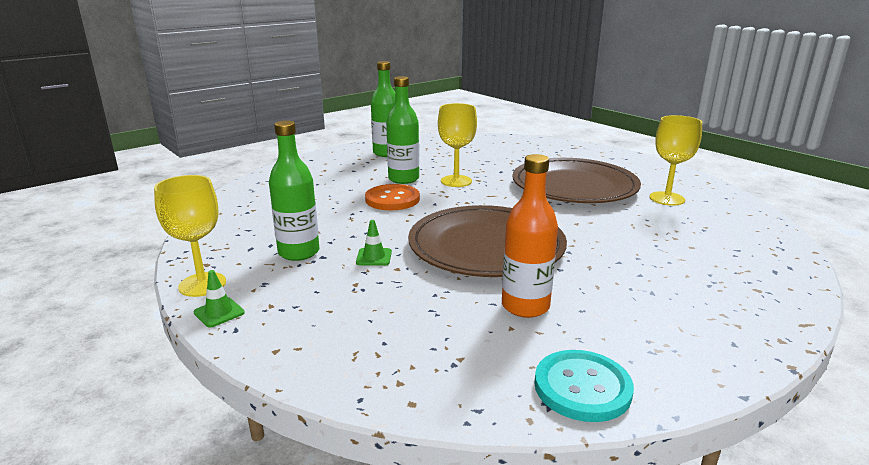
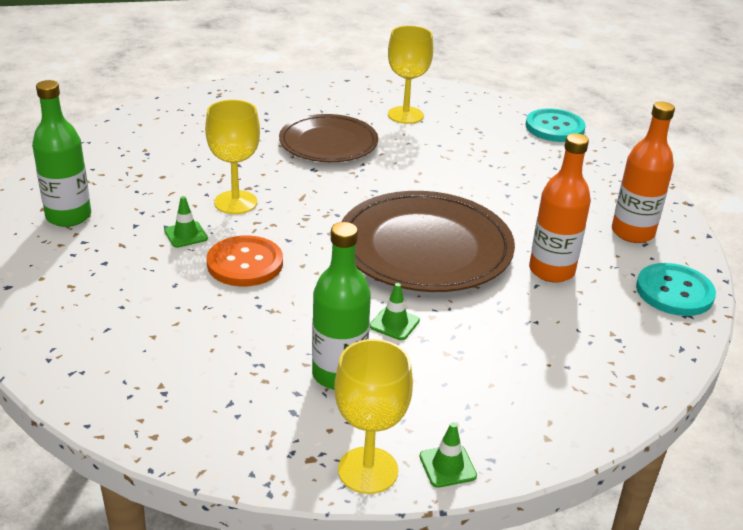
camera: 65 degrees left, 10 degrees up
(403, 179) = (186, 235): green bottle -> green traffic cone
(574, 186) = (328, 143): brown plate -> brown plate, size x0.66
(661, 339) = (632, 233): none -> orange bottle
(787, 259) = (554, 127): none -> turquoise button

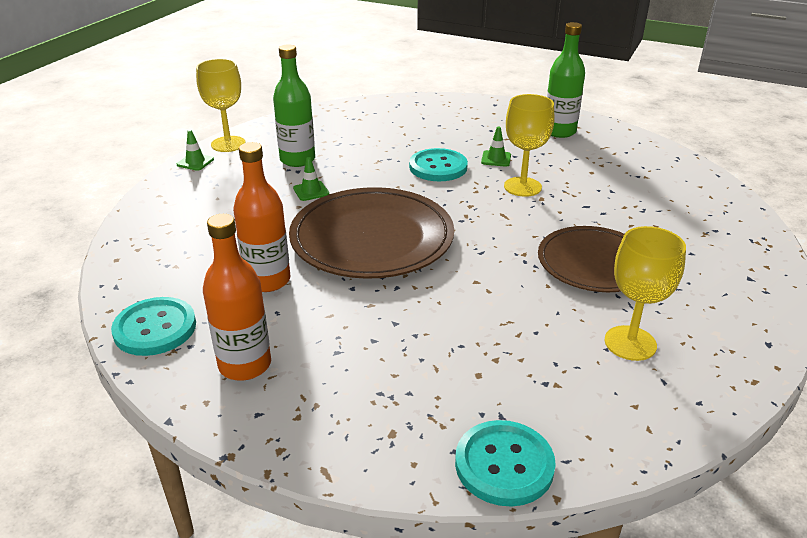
camera: 130 degrees right, 0 degrees up
(245, 263) = (438, 167): orange button -> turquoise button

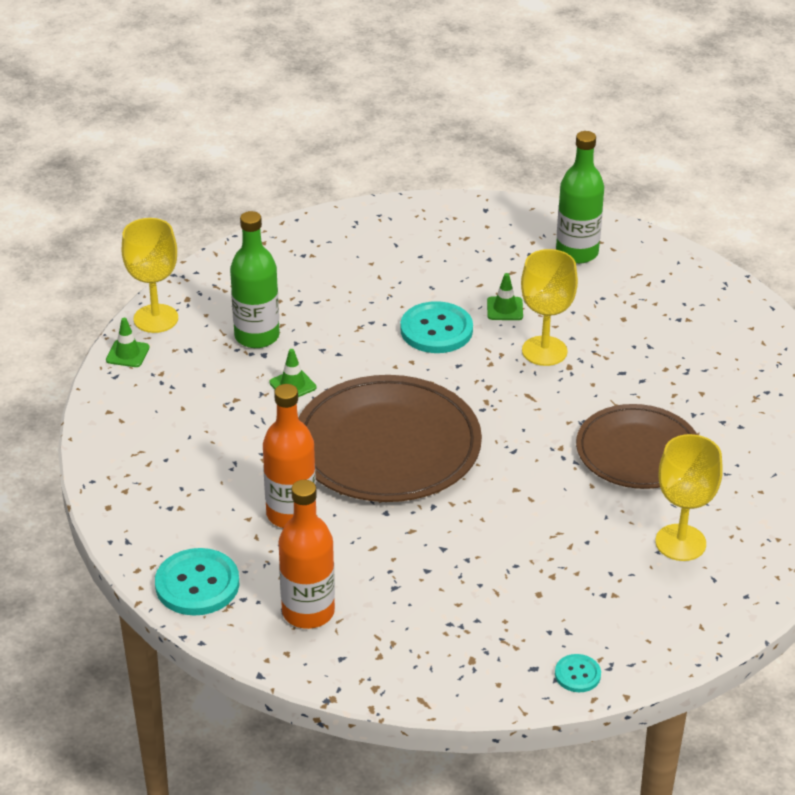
camera: 10 degrees left, 5 degrees up
(504, 465) = (577, 674): turquoise button -> turquoise button, size x0.52

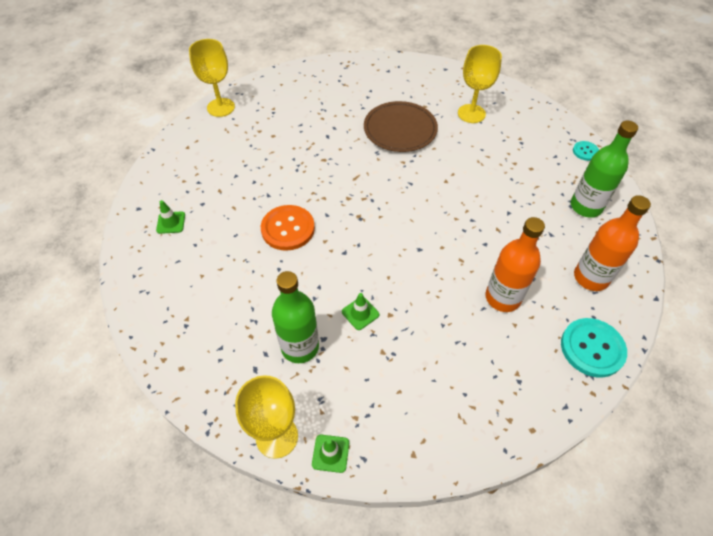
camera: 95 degrees left, 15 degrees up
(387, 445) = (418, 248): brown plate -> none
(436, 330) = (288, 229): turquoise button -> orange button
(505, 309) = (263, 192): green traffic cone -> green traffic cone (171, 222)
(544, 351) = (308, 171): yellow goblet -> yellow goblet (221, 107)
(577, 253) = (199, 158): green bottle -> green bottle (586, 207)

